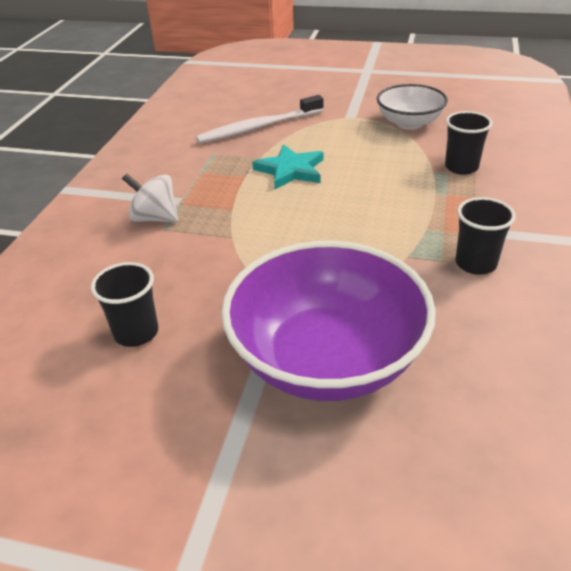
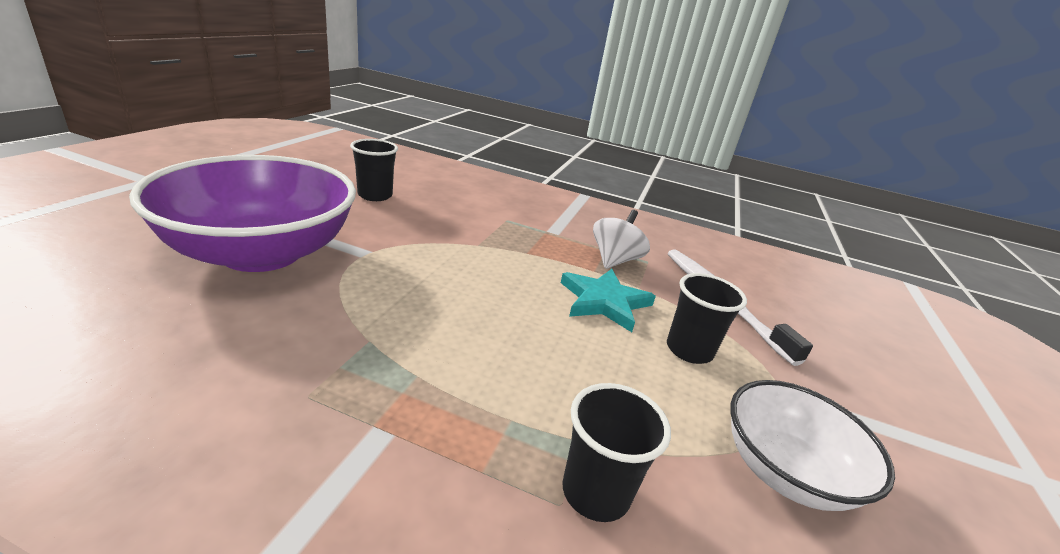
camera: 90 degrees right, 10 degrees down
(155, 218) = (525, 219): white spinning top -> white spinning top (614, 260)
(475, 263) = (305, 397): black cup -> black cup (689, 350)

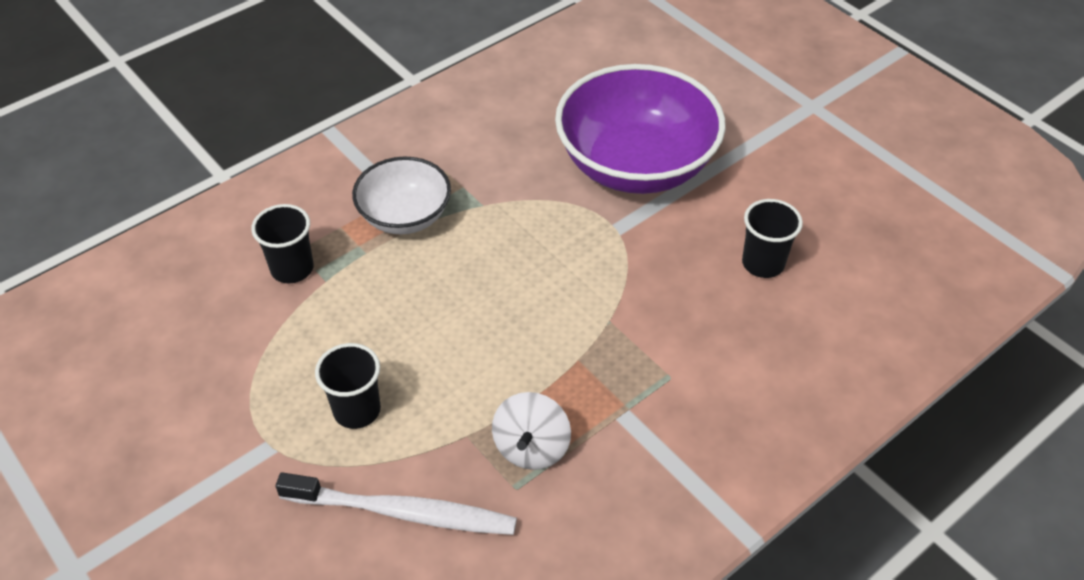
camera: 125 degrees right, 20 degrees up
(604, 301) = (458, 384): turquoise star -> none
(614, 260) = (531, 447): white spinning top -> white spinning top turned 45 degrees clockwise
(785, 471) = (226, 379): white bowl -> white bowl (405, 216)

